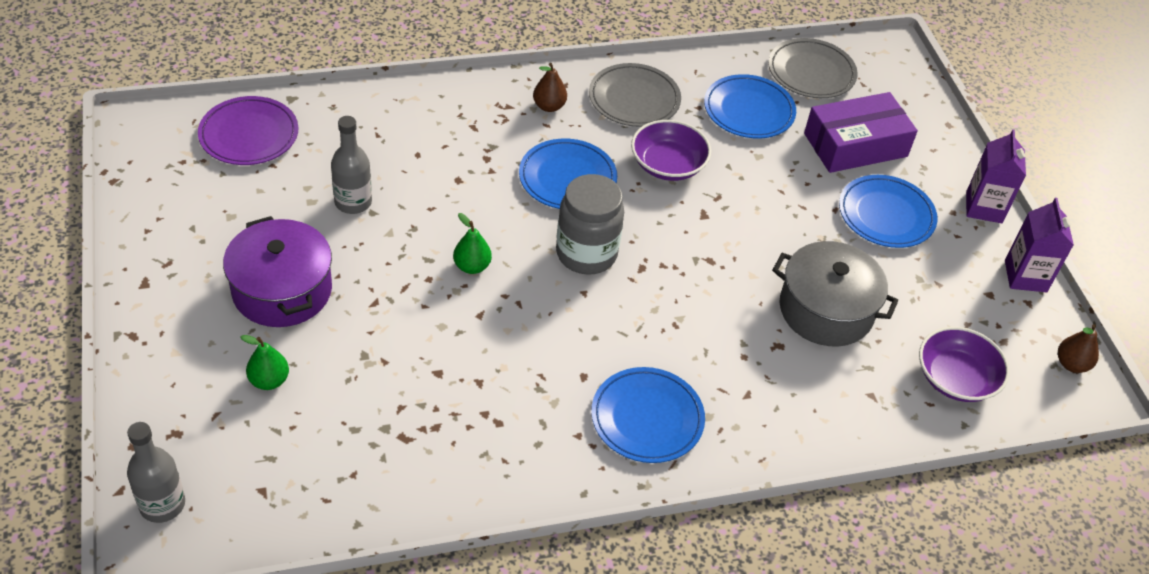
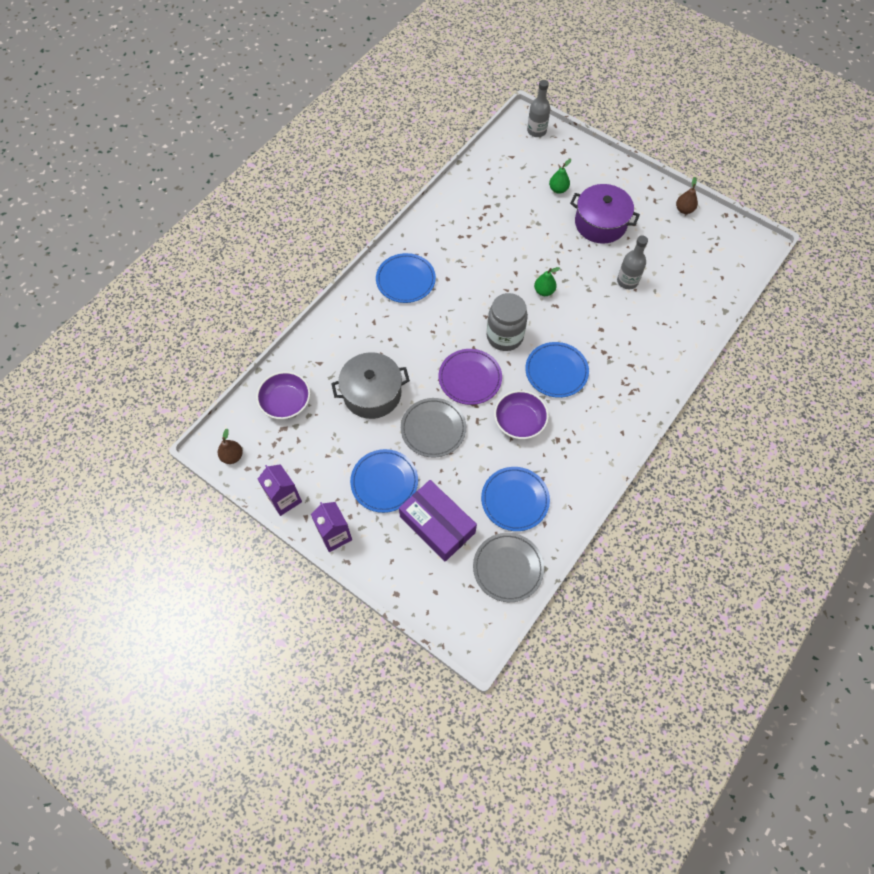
camera: 145 degrees right, 15 degrees up
(249, 135) = (712, 277): purple plate -> purple plate (470, 378)
(549, 106) = (613, 410): brown pear -> brown pear (684, 210)
(634, 99) = (579, 453): grey plate -> grey plate (433, 429)
(855, 145) = (437, 524): purple box -> purple box turned 75 degrees counterclockwise

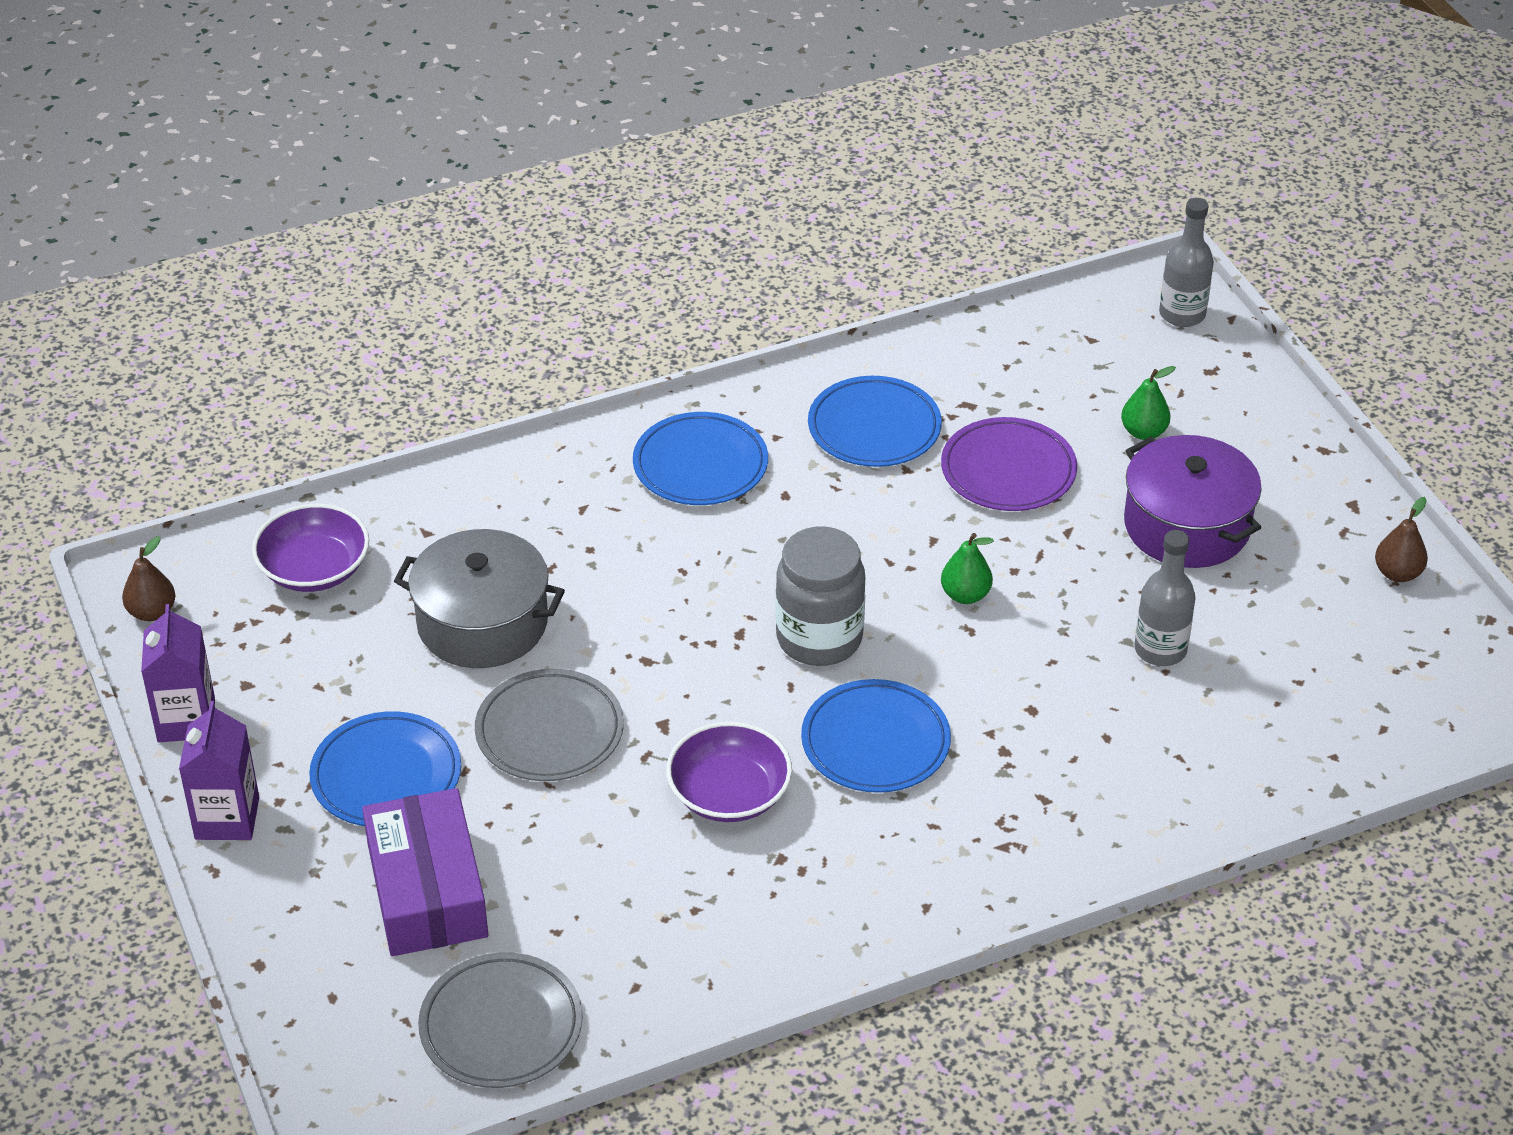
camera: 30 degrees right, 20 degrees down
(470, 378) = (690, 679): purple plate -> purple plate (1008, 470)
(515, 500) = (609, 920): blue plate -> blue plate (874, 428)

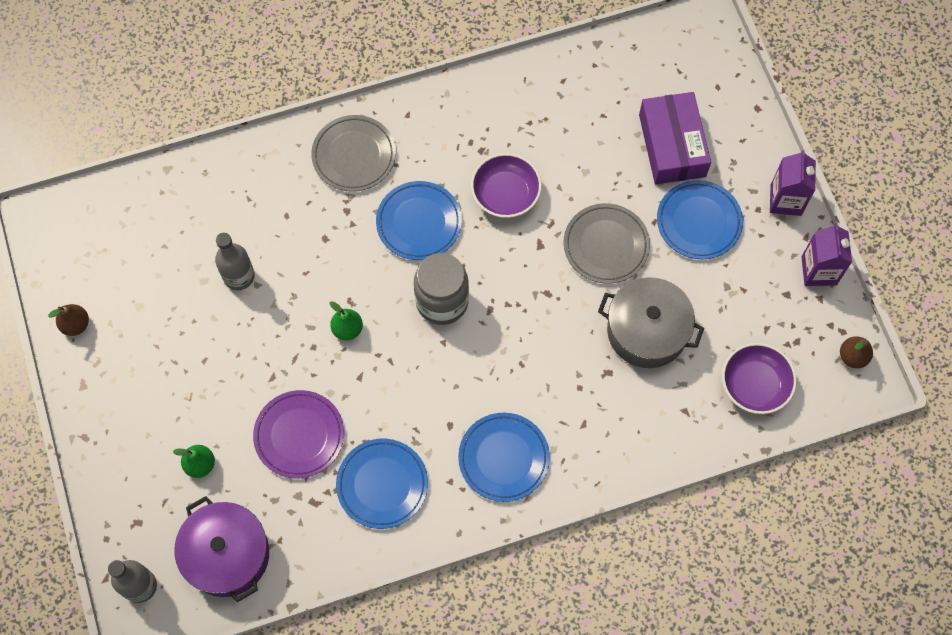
camera: 175 degrees left, 25 degrees up
(501, 1026) = (631, 64): grey plate -> grey plate (354, 155)
(1186, 525) = (195, 376): purple pot -> purple pot (227, 555)

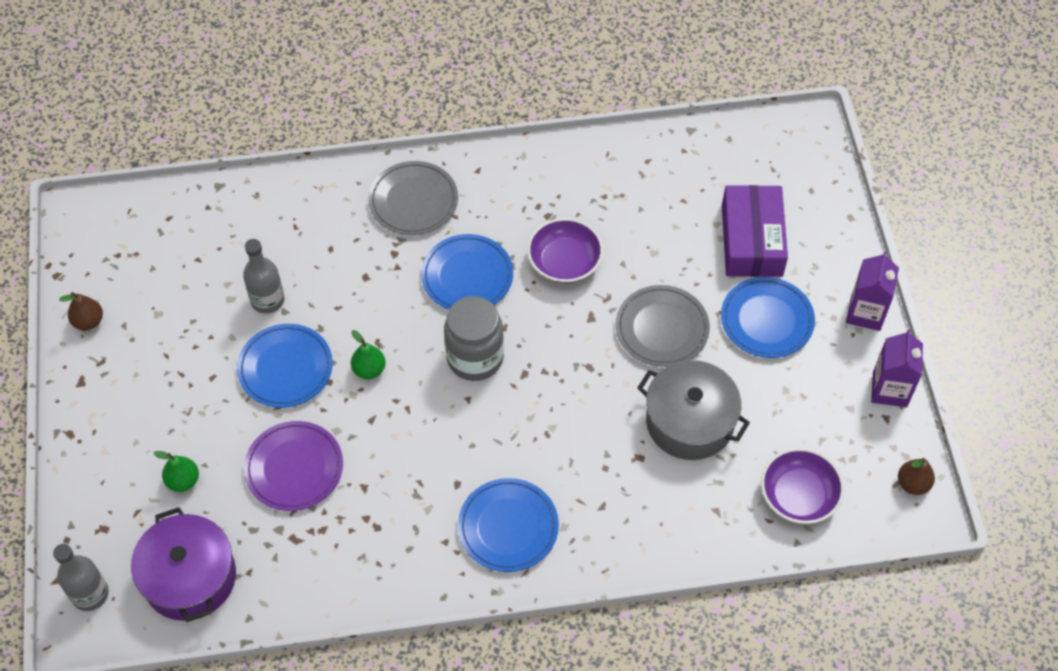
camera: 10 degrees right, 10 degrees down
(382, 484) = (371, 533): blue plate -> blue plate (285, 368)

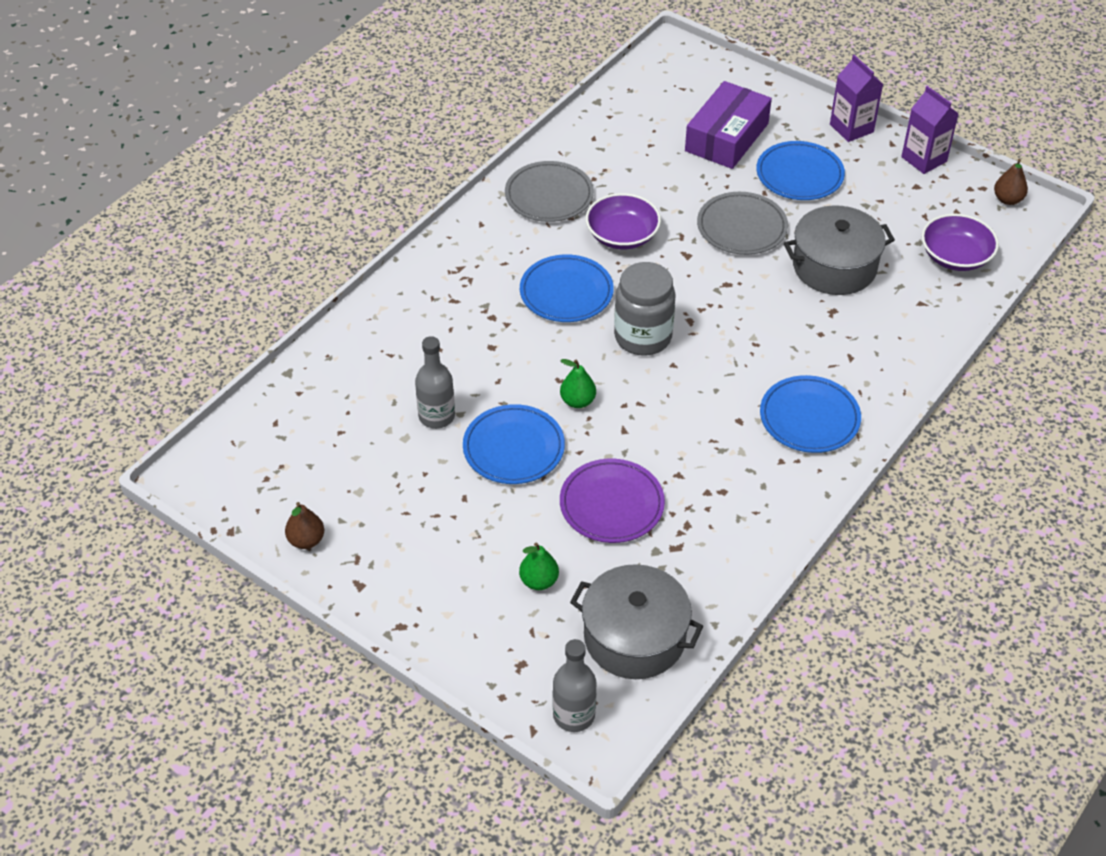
camera: 45 degrees left, 10 degrees down
(189, 577) = (634, 637): purple pot -> grey pot
(413, 201) = (460, 275): grey plate -> grey plate (549, 196)
(751, 240) = (726, 137): purple box -> purple box turned 75 degrees clockwise

